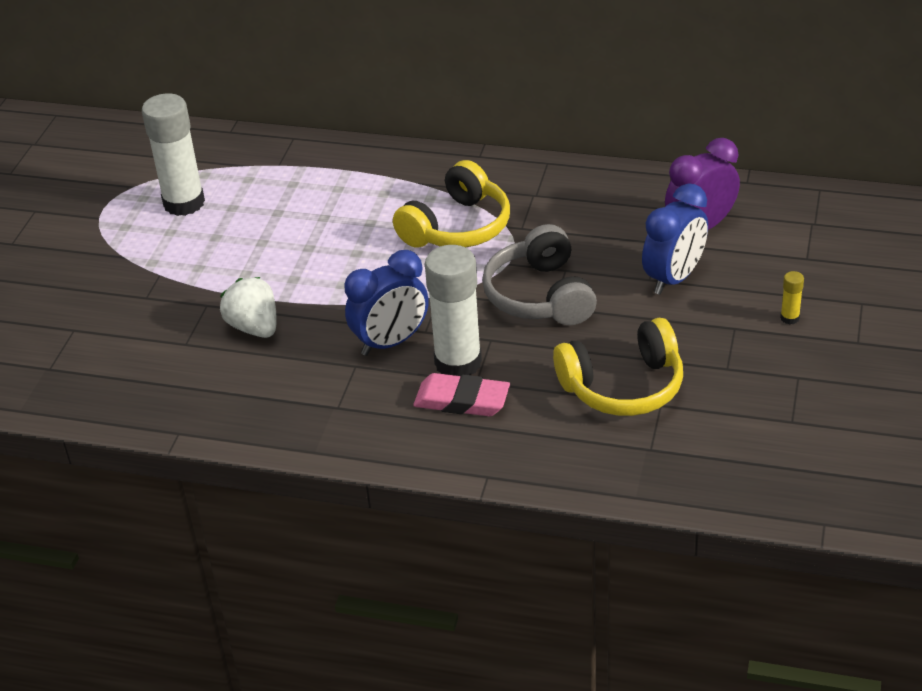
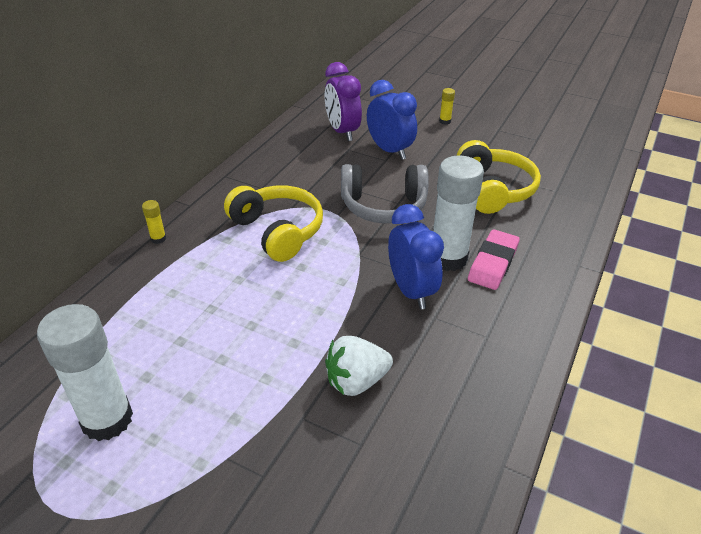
camera: 80 degrees left, 0 degrees up
(413, 154) = (158, 239): none -> yellow glue stick

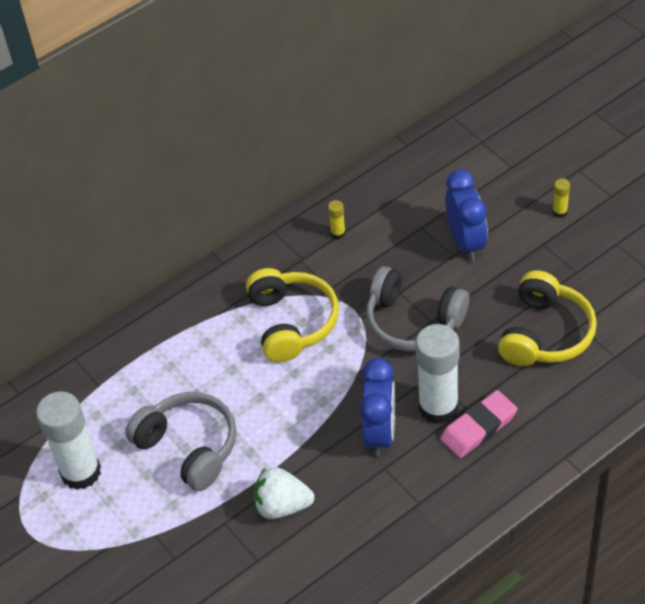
camera: 30 degrees right, 10 degrees up
(158, 239) = (179, 298): yellow glue stick -> yellow glue stick (338, 233)
(226, 357) = (189, 447): none -> grey headphones
(342, 132) = (429, 197): purple clock -> none

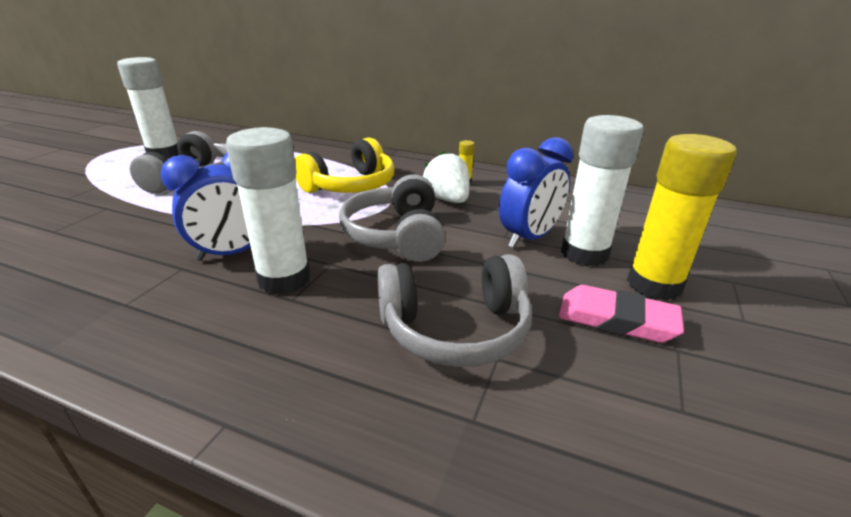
camera: 55 degrees right, 20 degrees down
(282, 506) = (125, 227): white strawberry -> white strawberry (447, 200)
(478, 427) = (262, 317): pink eraser -> pink eraser (616, 319)
(505, 223) = (584, 253): none -> white glue stick
(545, 333) = (455, 329): yellow headphones -> grey headphones
(560, 212) = (654, 285): yellow glue stick -> yellow glue stick, size x2.46

